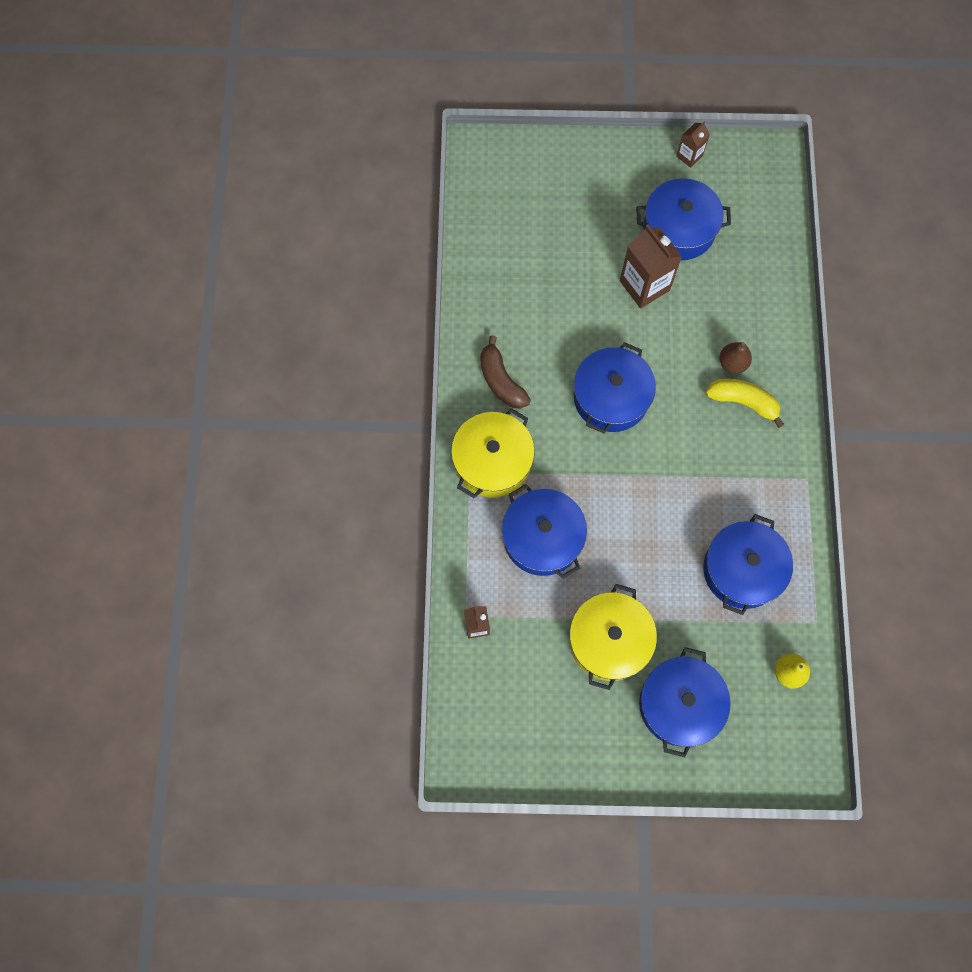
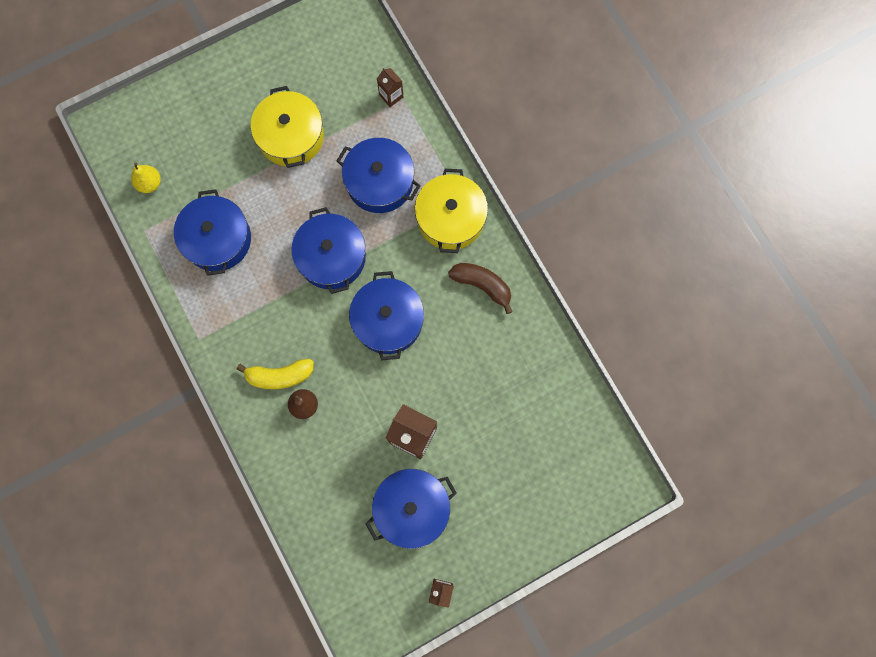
camera: 150 degrees right, 5 degrees up
(679, 704) = (218, 120): blue pot -> blue pot (332, 257)

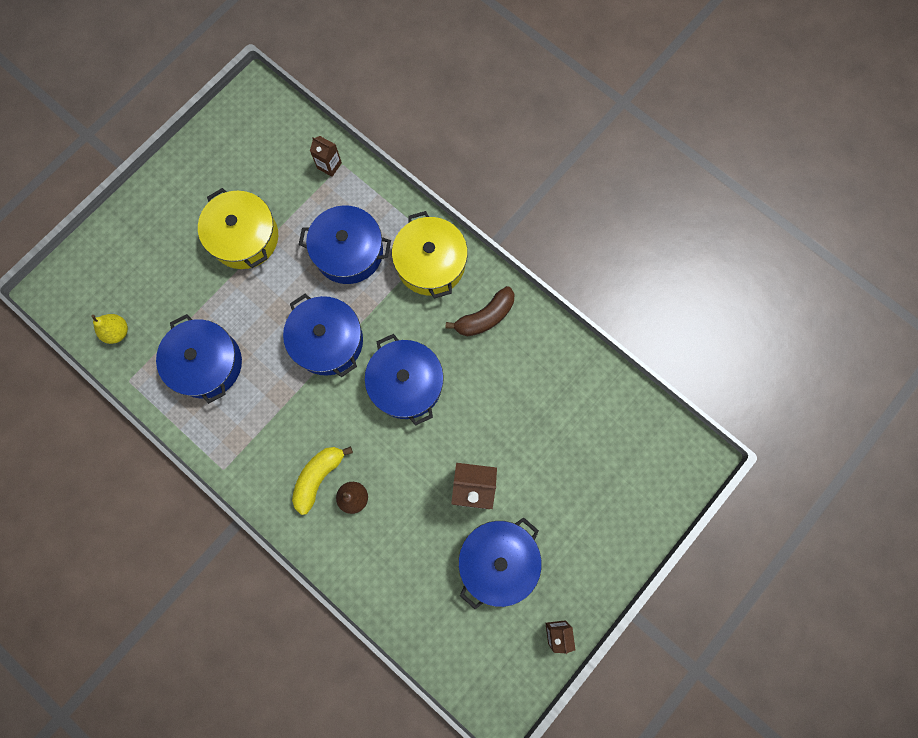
camera: 20 degrees left, 0 degrees up
(280, 376) = (318, 477): yellow banana -> yellow banana turned 150 degrees clockwise
(482, 285) = (485, 317): brown banana -> brown banana turned 135 degrees clockwise

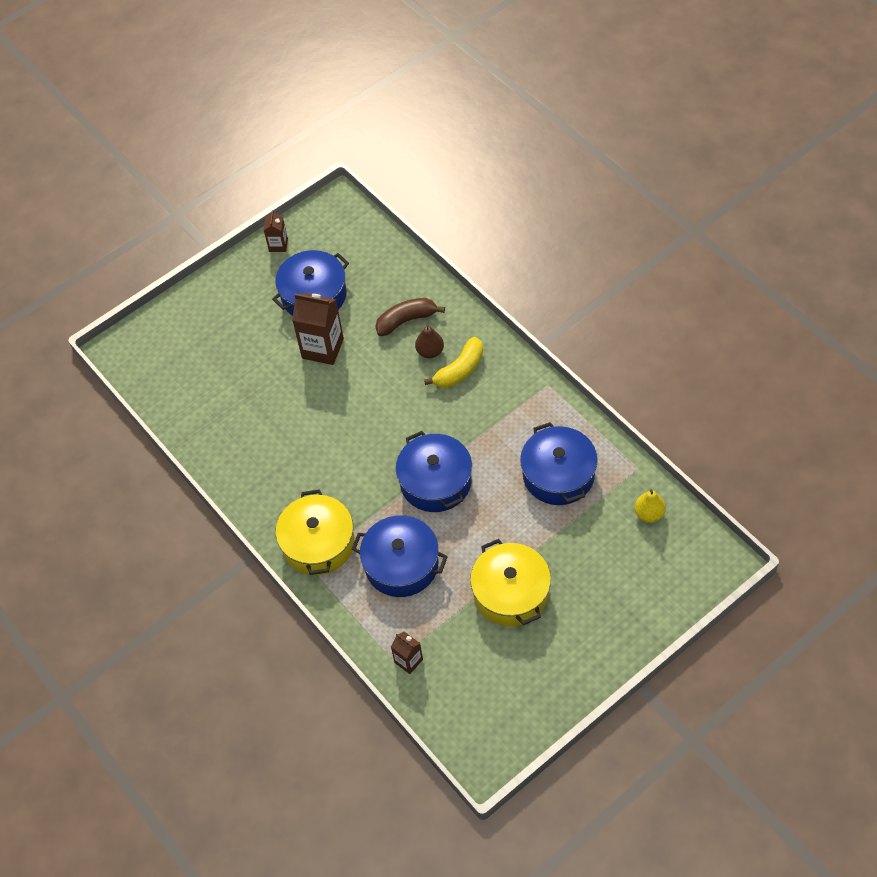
camera: 165 degrees left, 20 degrees down
(406, 383) = (365, 436): blue pot -> none
(485, 317) = (275, 486): brown banana -> brown banana (406, 320)

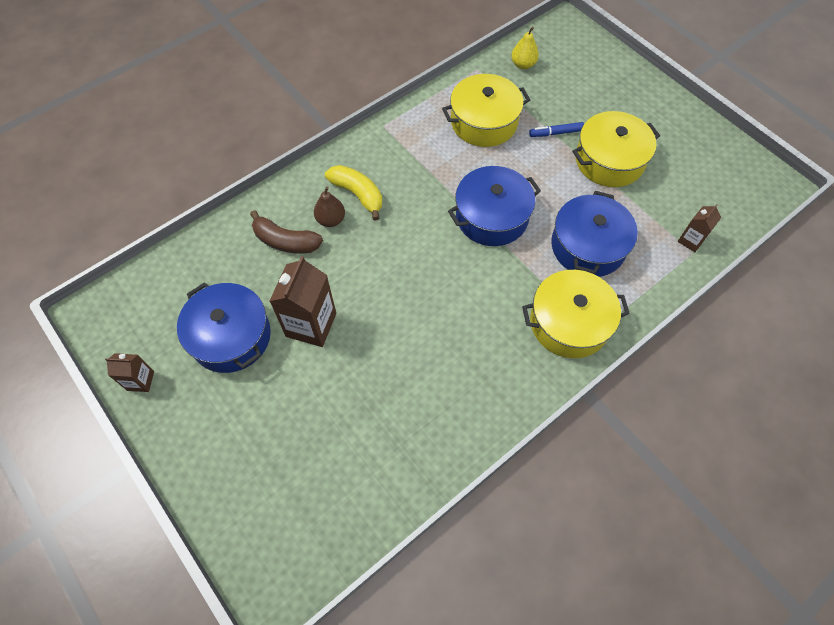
camera: 95 degrees left, 5 degrees up
(406, 320) = (286, 241): brown banana -> brown banana turned 45 degrees counterclockwise
(547, 543) = (556, 133): none -> blue marker
(558, 475) = (484, 122): blue pot -> yellow pot

